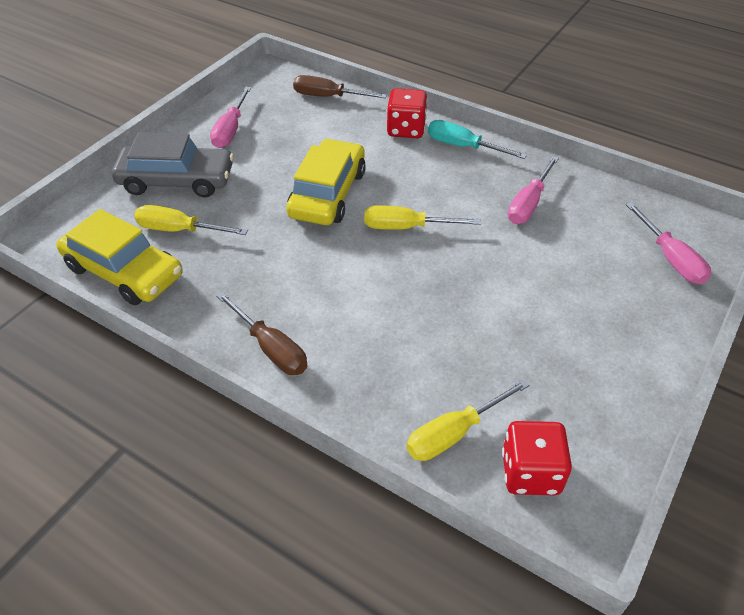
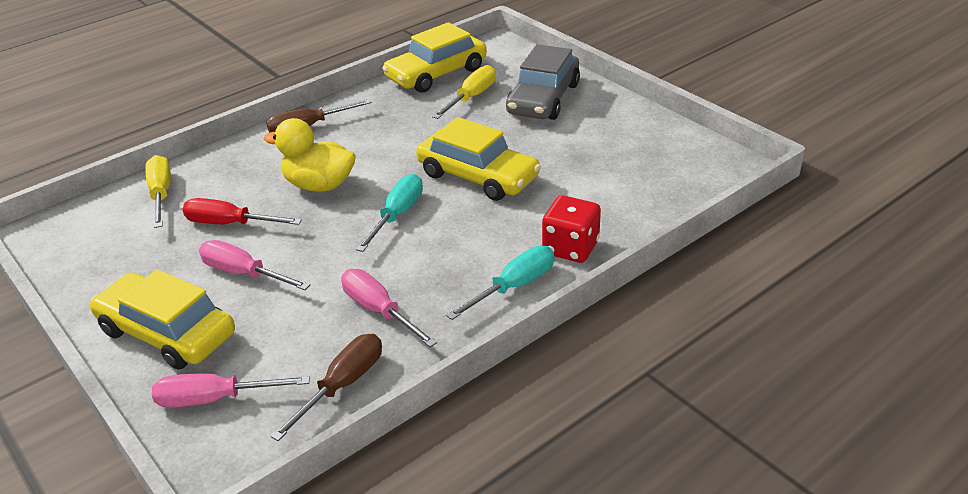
camera: 110 degrees right, 10 degrees down
(231, 130) = (617, 131): pink screwdriver -> pink screwdriver (243, 273)
(328, 97) = (665, 201): brown screwdriver -> brown screwdriver (342, 385)
(382, 296) = (319, 185): none -> yellow duck
(406, 227) = (397, 215): yellow screwdriver -> turquoise screwdriver
(475, 342) = (230, 224): none -> red screwdriver
(530, 472) = (97, 221): red dice -> none
(635, 319) = (167, 332): none -> yellow car

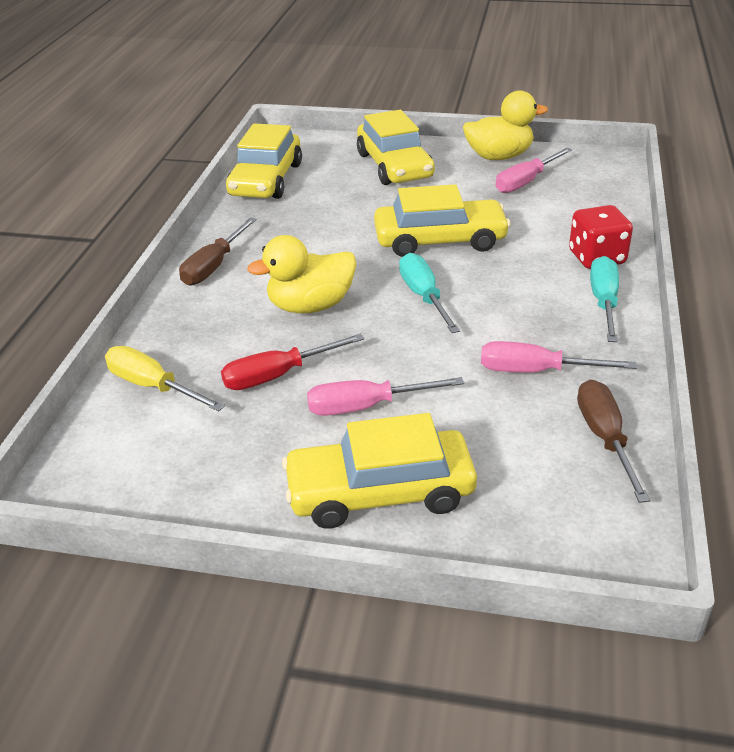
camera: 40 degrees left, 0 degrees up
(215, 399) = (522, 513): pink screwdriver -> pink screwdriver (526, 182)
(471, 97) = (331, 186): yellow screwdriver -> none
(543, 99) = (394, 166): grey car -> yellow car
(639, 124) = (499, 156): none -> yellow duck

